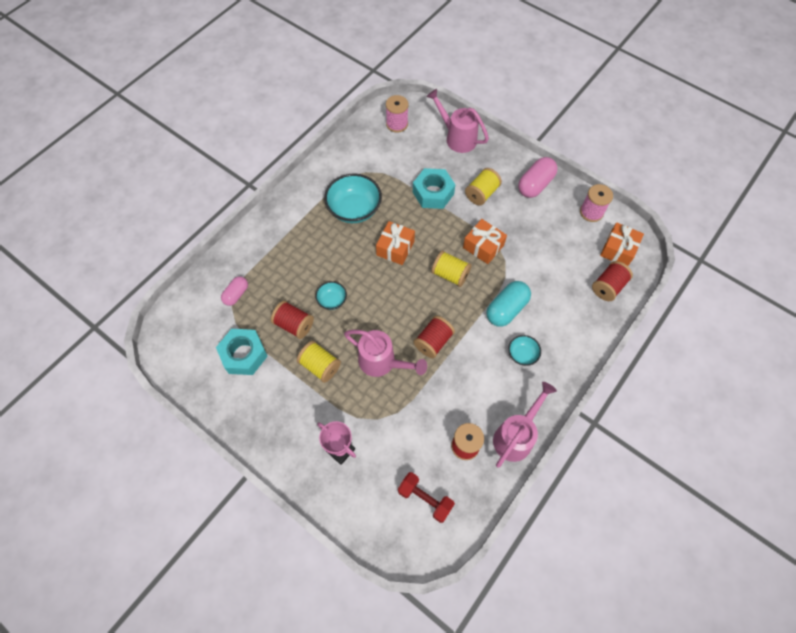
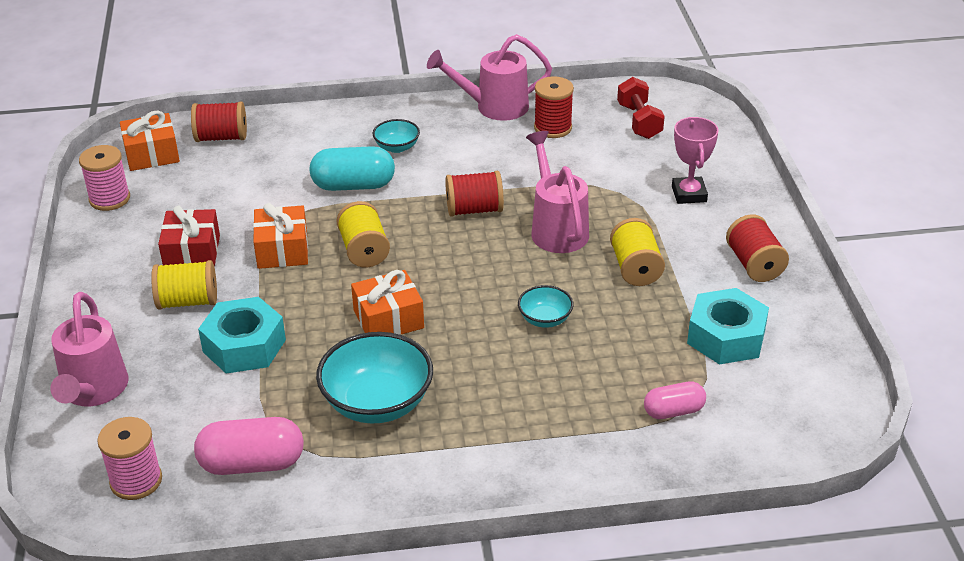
camera: 135 degrees left, 25 degrees down
(294, 325) = (625, 326): red spool -> red spool (754, 265)
(515, 215) = (192, 253): none -> red gift
(535, 184) = (111, 265): pink capsule -> pink capsule (252, 463)

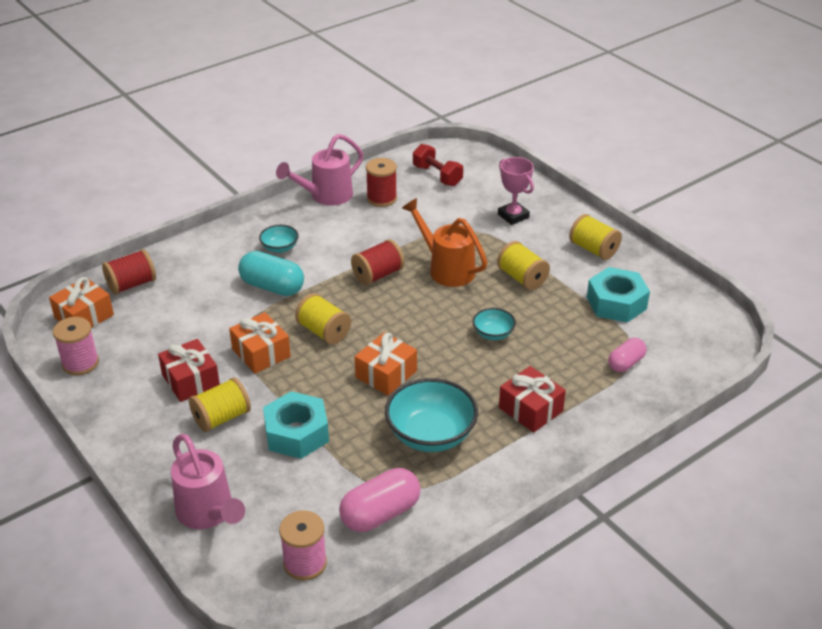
camera: 30 degrees left, 0 degrees up
(353, 185) = (272, 287): turquoise capsule -> turquoise capsule turned 60 degrees clockwise
(512, 419) = (530, 409): none -> red gift
(557, 229) = (447, 269): pink watering can -> orange watering can
(754, 265) = (593, 249): red spool -> yellow spool

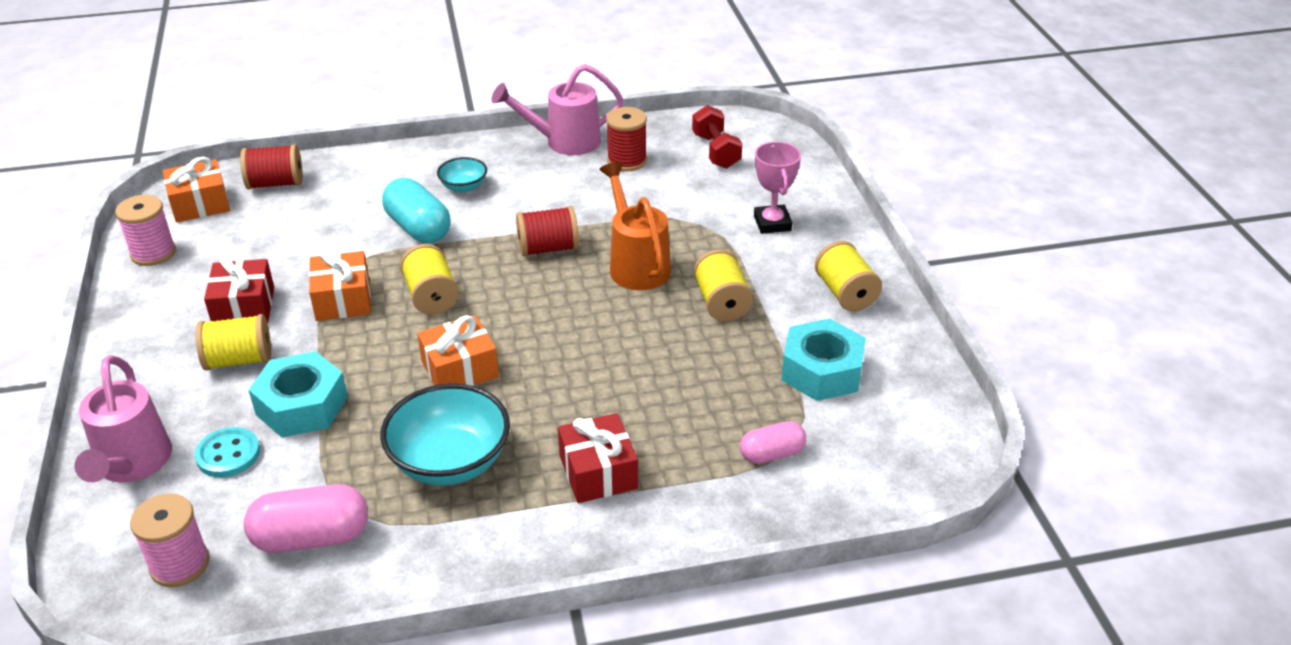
camera: 25 degrees right, 0 degrees up
(273, 482) = (228, 454): none -> turquoise button
(493, 334) = (628, 361): turquoise bowl -> none

